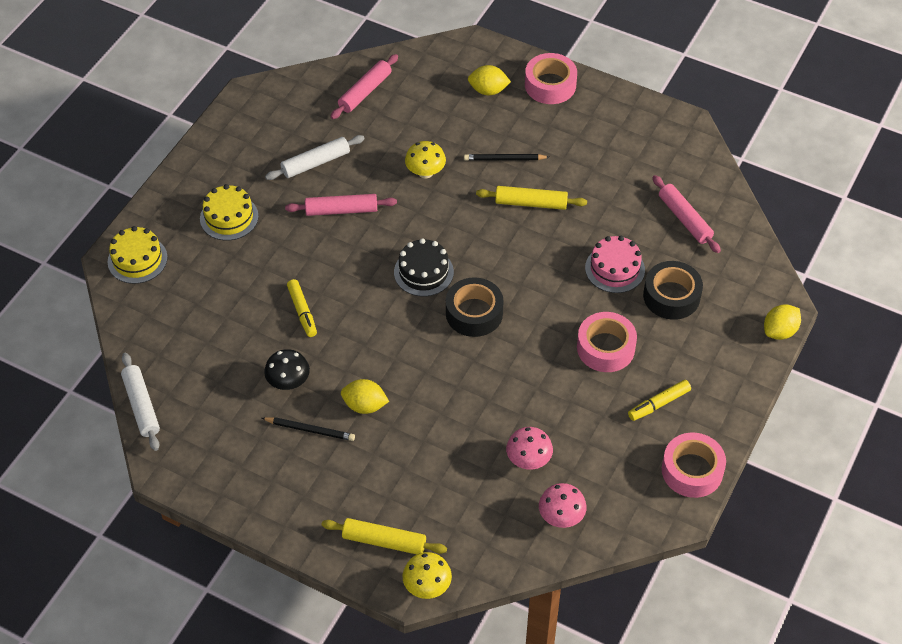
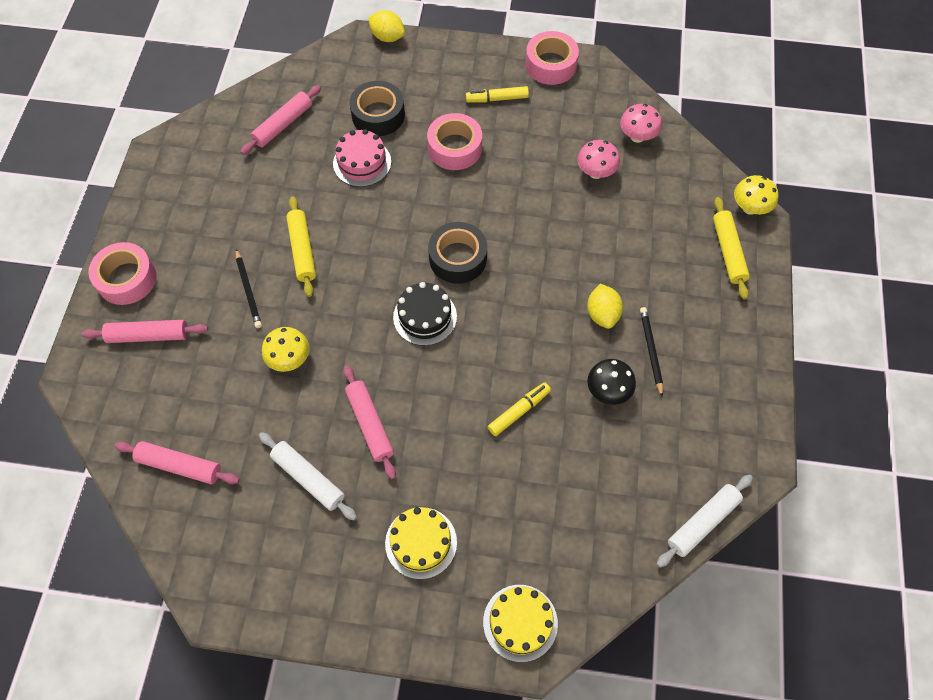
camera: 110 degrees left, 10 degrees up
(488, 90) = (148, 336): yellow lemon -> pink rolling pin
(658, 404) = (497, 99): yellow marker -> yellow marker turned 135 degrees clockwise

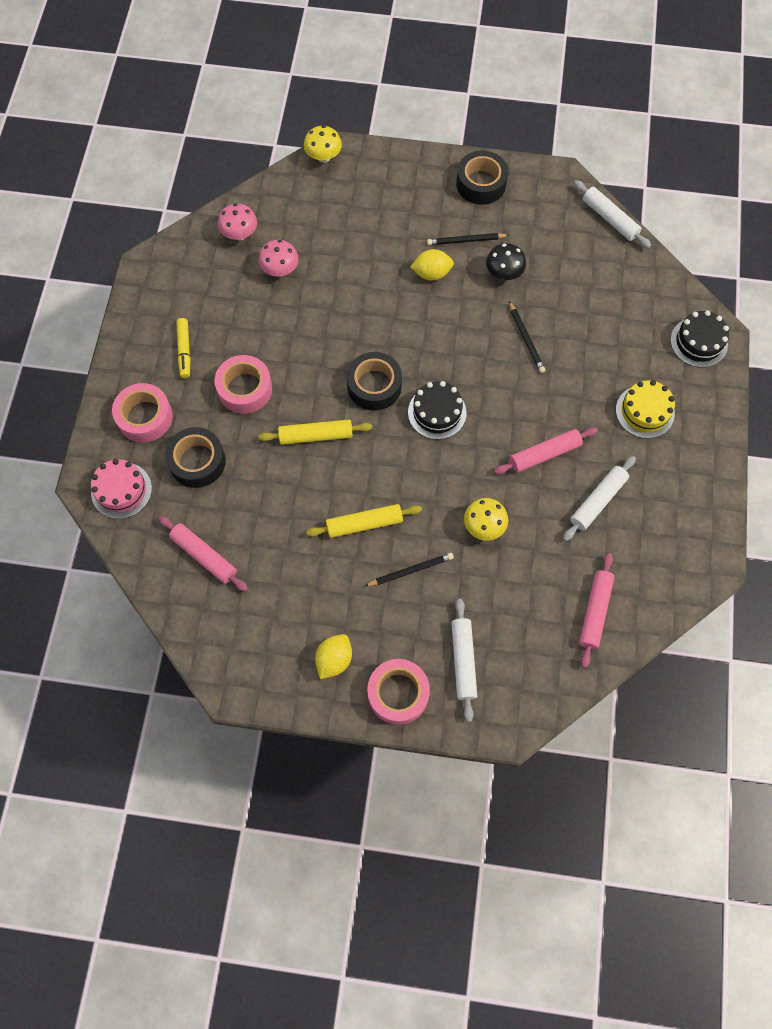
camera: 90 degrees left, 5 degrees up
(148, 336) = (463, 661): pink rolling pin -> white rolling pin
(362, 162) = (259, 474): pink cake -> pink cake (121, 490)
(387, 37) = (88, 456): yellow lemon -> yellow lemon (334, 660)
(519, 411) = (526, 339): yellow marker -> black pencil
(520, 622) = (699, 342): yellow cake -> black cake
(550, 64) = (143, 302): pink tape -> pink tape (145, 417)
(728, 251) = (368, 177): yellow rolling pin -> yellow rolling pin (316, 436)
(736, 370) = (481, 183): none -> black tape

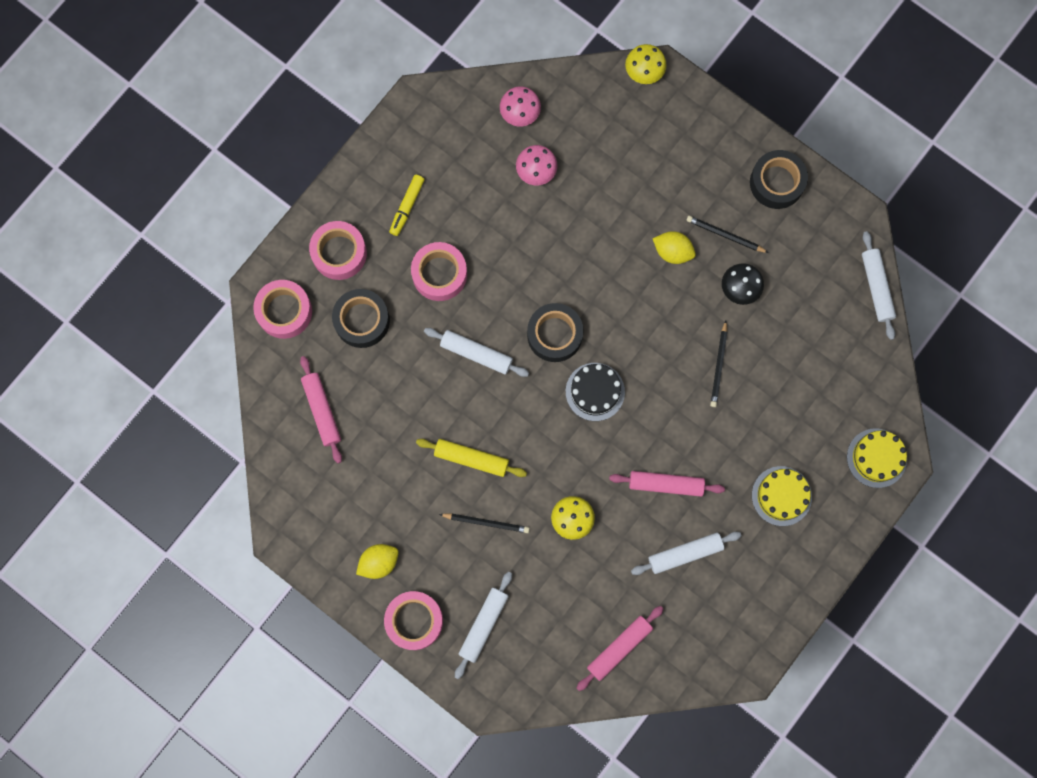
camera: 30 degrees right, 10 degrees up
(121, 490) = (284, 311): pink cake -> pink tape
(316, 436) = (476, 354): yellow rolling pin -> white rolling pin
(699, 342) = (876, 458): black cake -> yellow cake

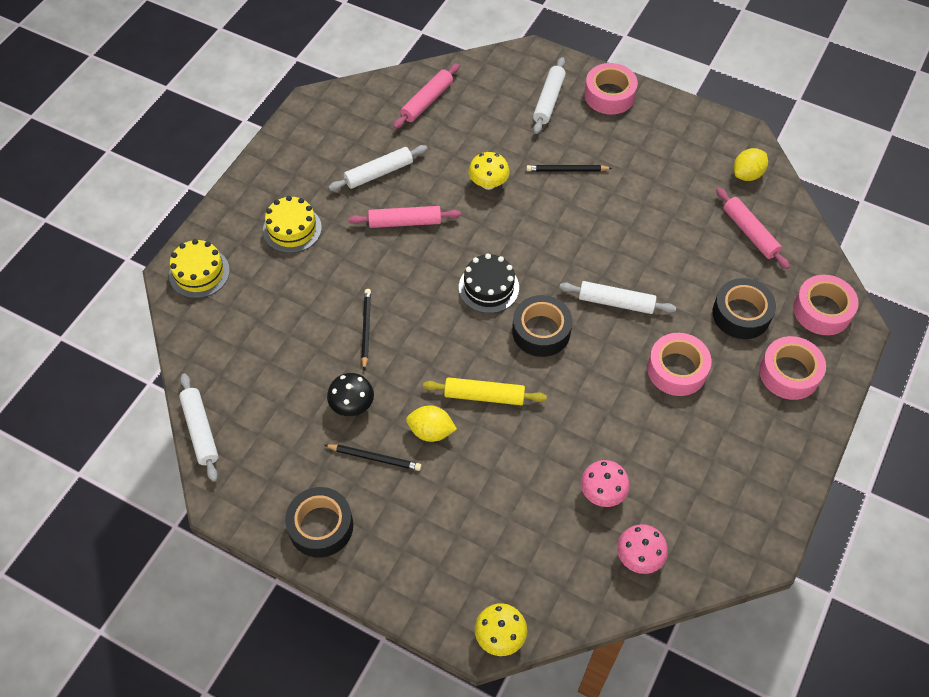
camera: 170 degrees right, 20 degrees down
(379, 562) = (654, 129): yellow lemon -> yellow lemon (747, 174)
(407, 207) = (734, 431): yellow marker -> none
(471, 459) = (595, 215): yellow rolling pin -> yellow rolling pin (484, 395)

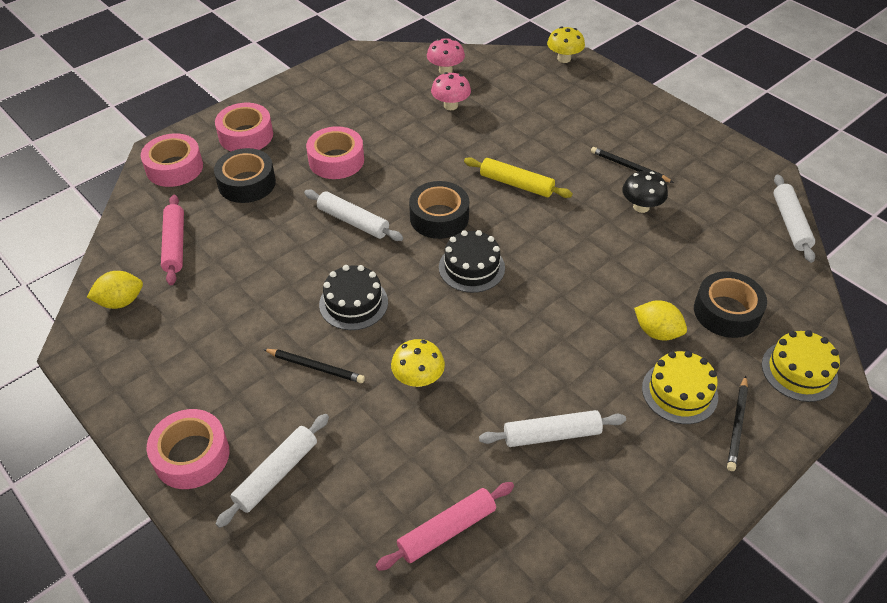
camera: 160 degrees left, 10 degrees down
(321, 526) = (684, 138): black tape -> black tape (726, 312)
(366, 329) = (613, 263): black pencil -> black pencil (737, 425)
(405, 222) = (538, 360): pink rolling pin -> none
(431, 431) = (574, 172): yellow lemon -> yellow lemon (657, 332)
(569, 226) = (353, 303): none -> black cake

